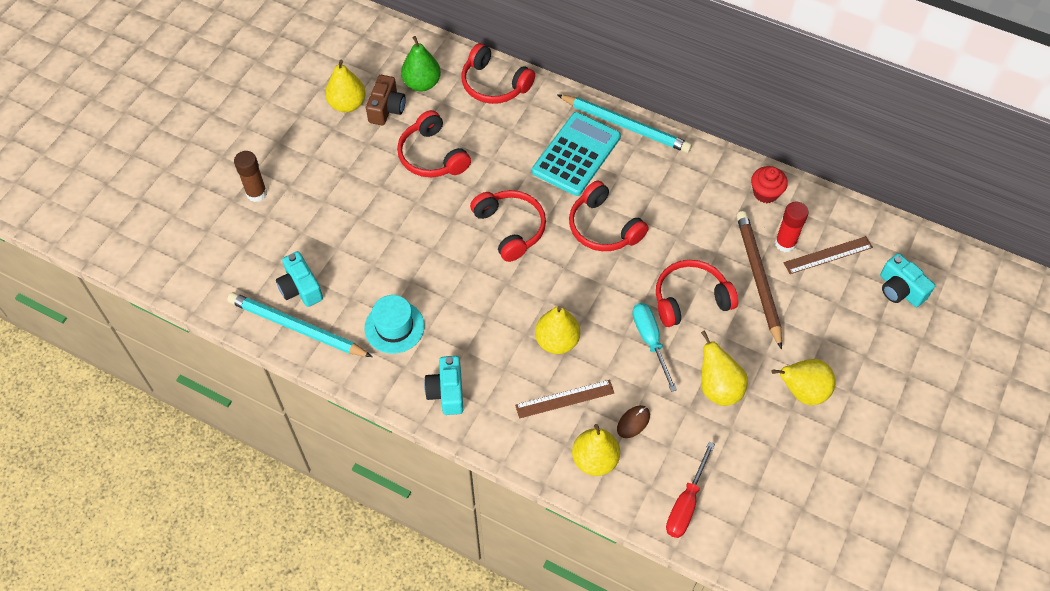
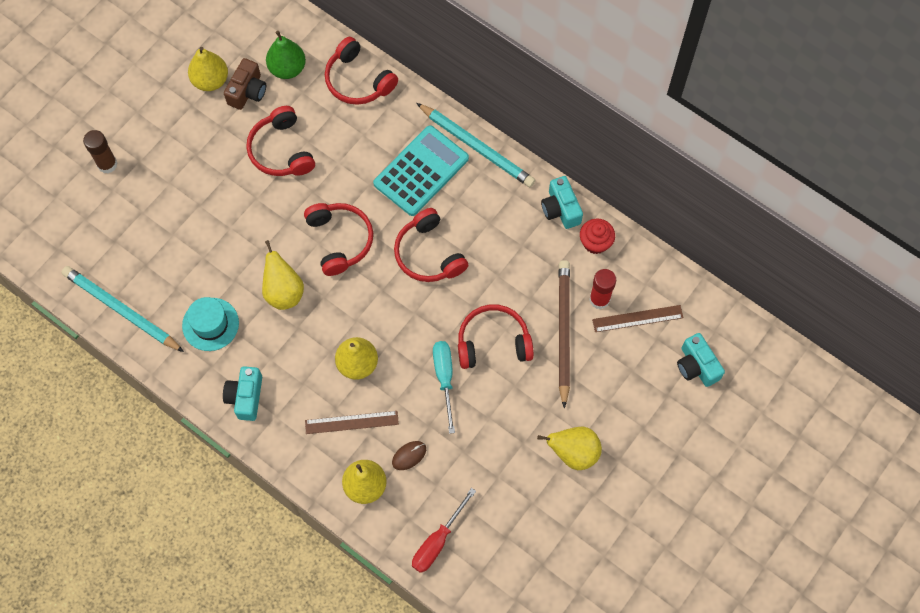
camera: 10 degrees right, 10 degrees up
(300, 288) = (131, 270): turquoise camera -> turquoise camera (560, 209)
(718, 388) = (496, 436): yellow pear -> yellow pear (284, 292)

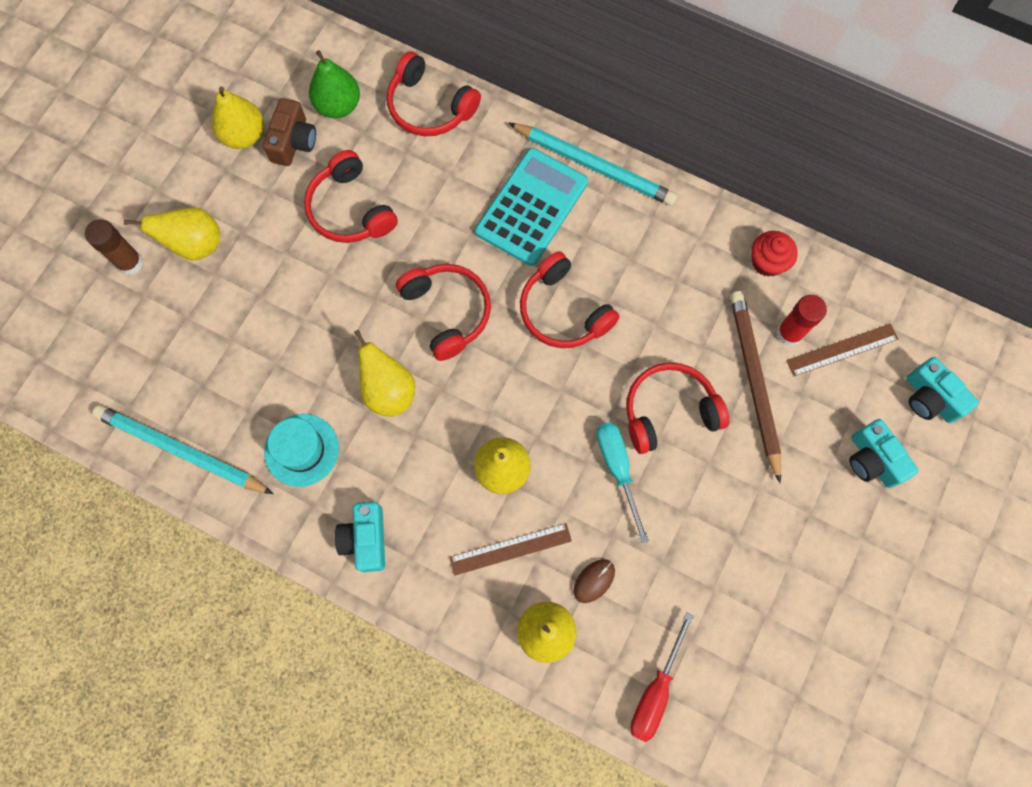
camera: 10 degrees left, 5 degrees up
(560, 209) = (715, 227): turquoise camera -> turquoise camera (872, 460)
(573, 453) = (803, 539): yellow pear -> yellow pear (195, 245)

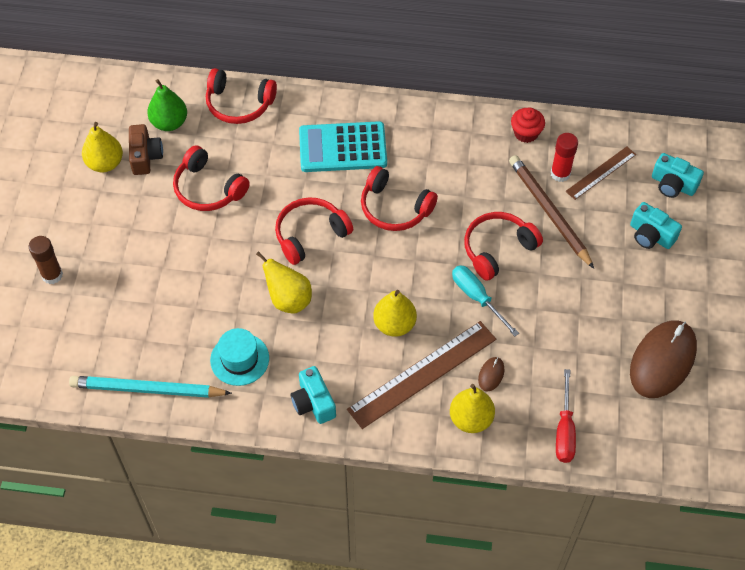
camera: 20 degrees left, 15 degrees down
(195, 245) = (98, 247): yellow pear -> none
(447, 312) = (310, 234): red headphones -> red headphones turned 75 degrees counterclockwise
(510, 549) = (422, 374): brown ruler -> brown ruler, size x1.78
(531, 207) = (342, 148): turquoise calculator -> turquoise calculator turned 105 degrees counterclockwise
(594, 166) = (377, 108): turquoise pencil -> none
(818, 641) = (662, 360): none -> brown mouse

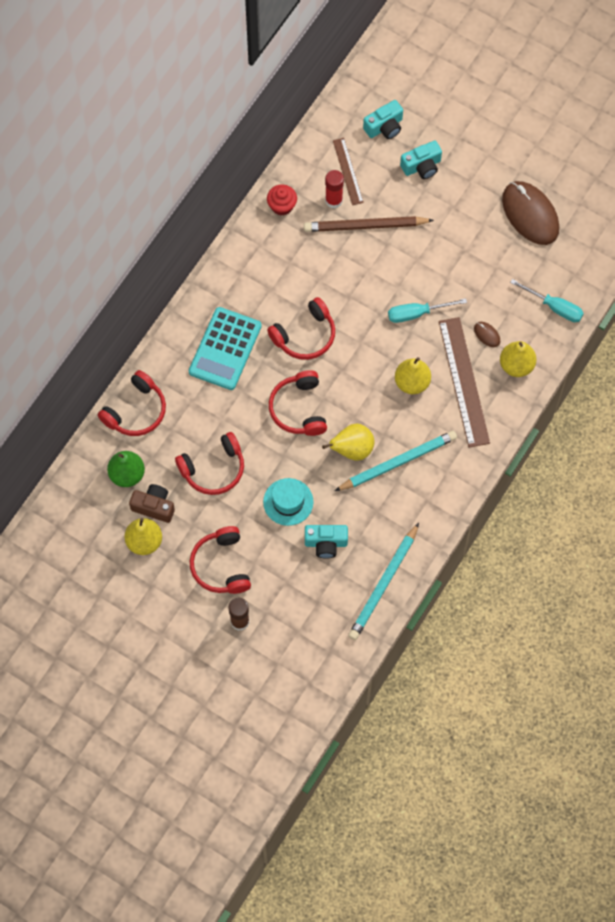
camera: 65 degrees left, 10 degrees up
(239, 359) = (389, 506): turquoise hat -> turquoise hat (288, 502)
(294, 347) = (398, 462): none -> turquoise pencil
(313, 402) = (452, 468): turquoise camera -> turquoise camera (326, 543)
(497, 249) = (380, 279): red headphones -> red headphones (221, 566)
(564, 430) = (554, 307): red screwdriver -> turquoise screwdriver

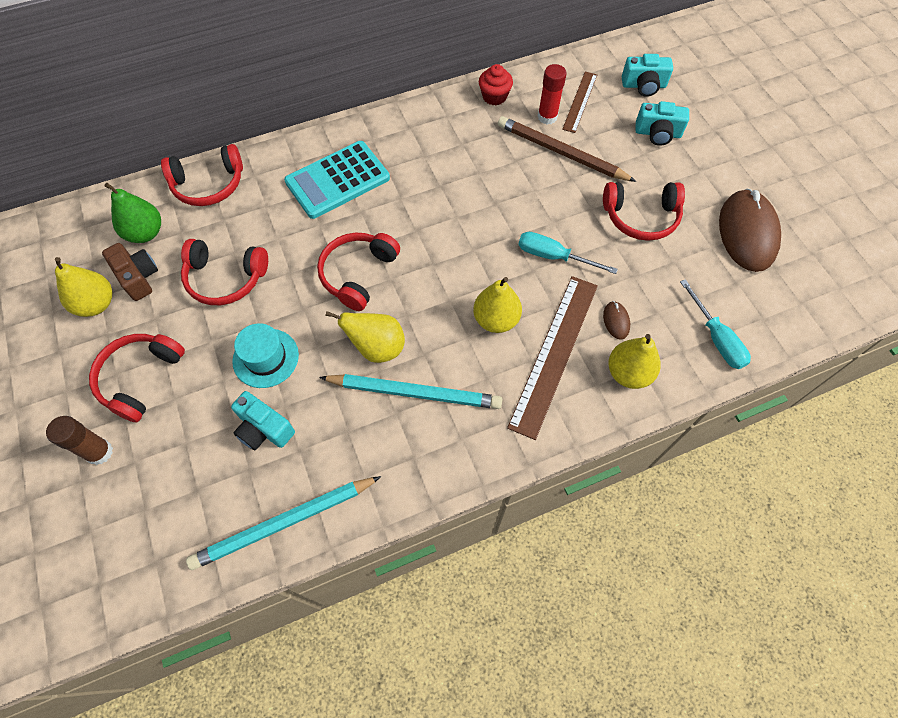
camera: 35 degrees right, 5 degrees down
(305, 336) = (422, 212): red headphones -> red headphones (641, 217)

